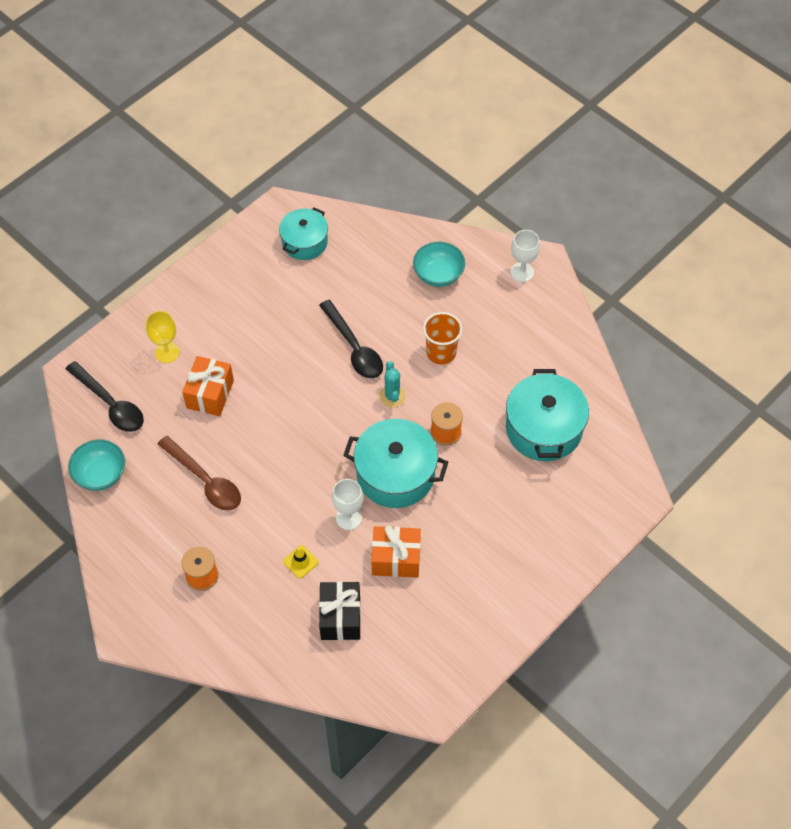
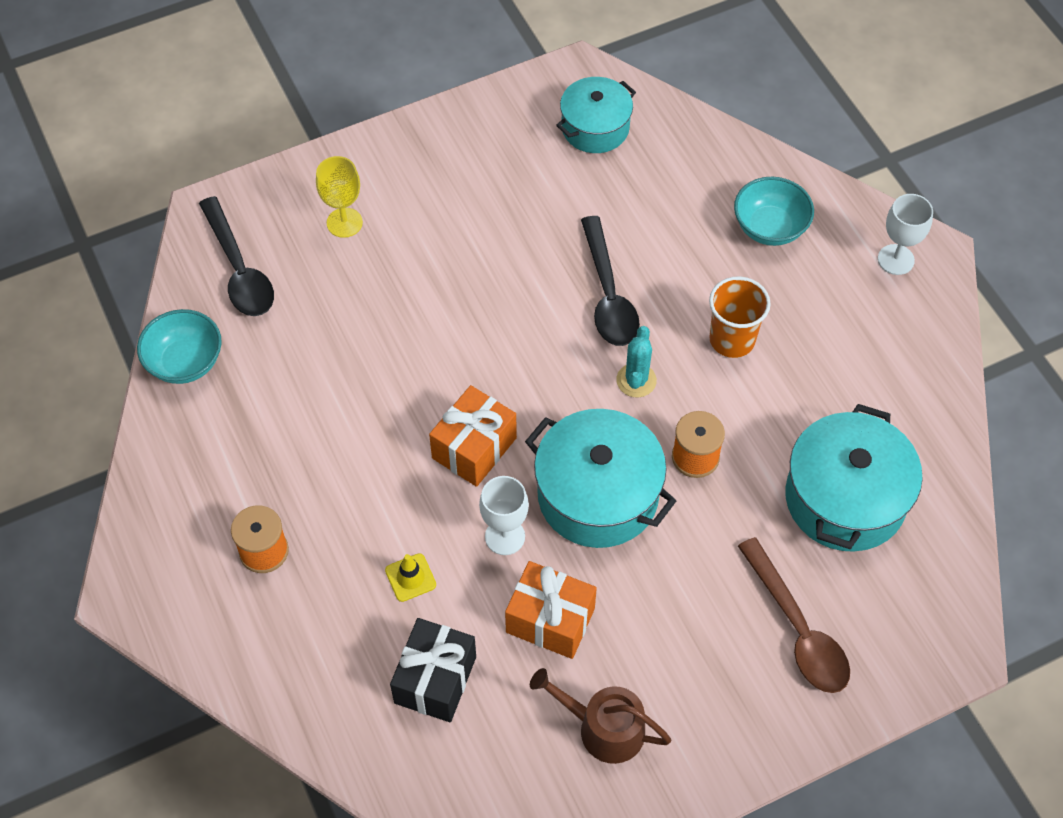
camera: 20 degrees right, 0 degrees up
(205, 480) = (323, 416): brown spoon -> brown spoon (797, 629)
(210, 394) = (380, 298): orange gift -> orange gift (474, 448)
(452, 611) = (603, 728): none -> brown watering can

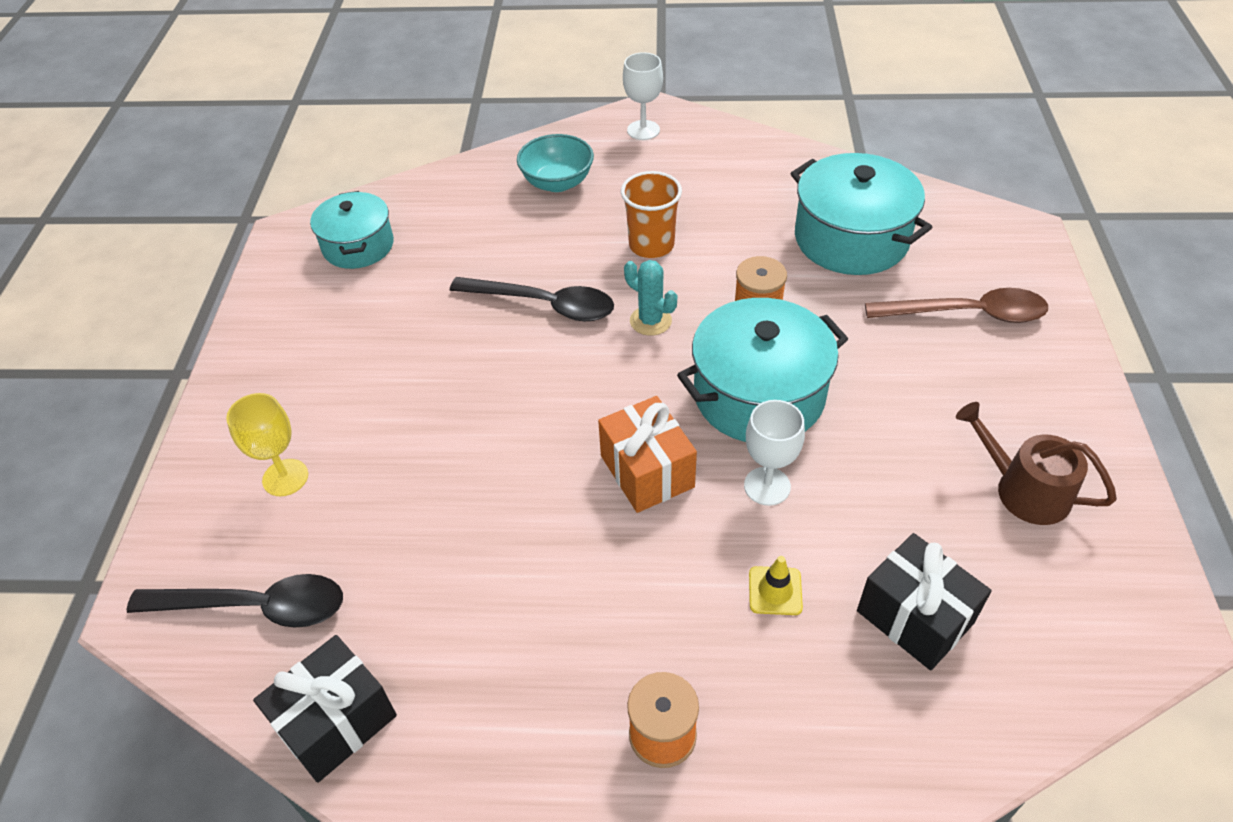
camera: 60 degrees left, 10 degrees down
(185, 362) = (336, 722): turquoise bowl -> black gift
(550, 620) = (883, 486): orange gift -> none
(603, 728) = (1024, 490): brown watering can -> brown watering can turned 75 degrees clockwise

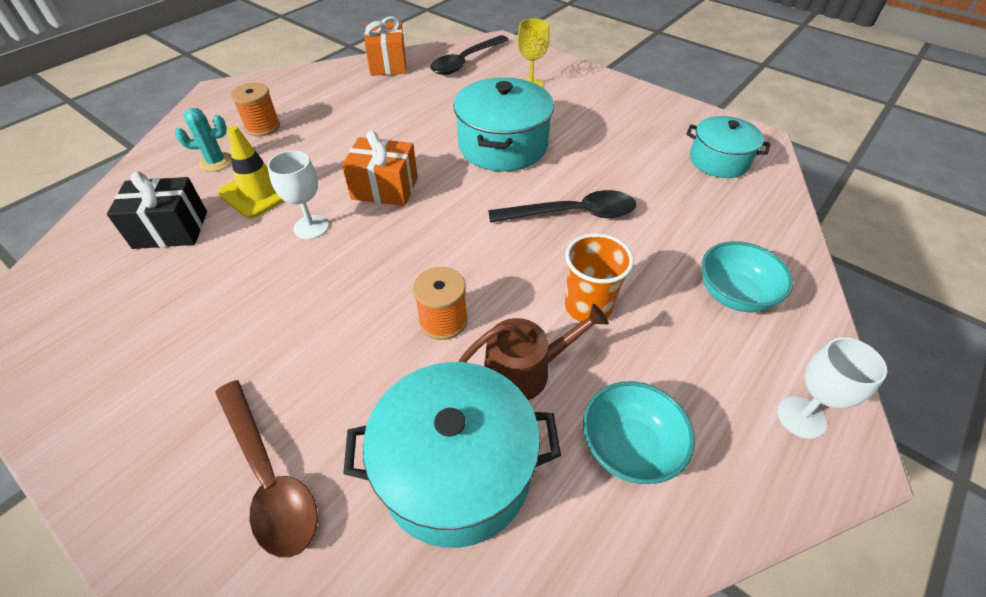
camera: 125 degrees right, 0 degrees up
(336, 722) = (388, 64): black gift -> orange gift
(544, 305) = (572, 214): black spoon -> black spoon turned 150 degrees counterclockwise
(650, 321) = (500, 256): turquoise cactus -> turquoise cactus (216, 162)
(746, 182) = (629, 448): none -> turquoise bowl
(759, 395) = (372, 268): turquoise pot -> turquoise pot (503, 146)
(775, 591) = (259, 192): yellow traffic cone -> yellow traffic cone, size x1.84
(967, 314) = (268, 477): brown spoon -> brown spoon turned 75 degrees counterclockwise
(1024, 490) = (130, 345): brown watering can -> brown watering can (525, 370)

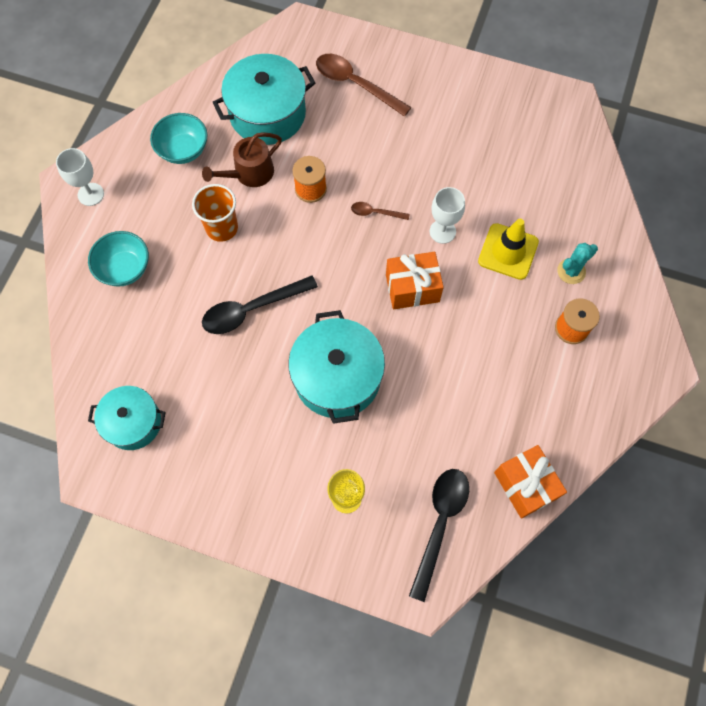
camera: 160 degrees right, 20 degrees up
(171, 230) = (539, 197): black gift -> none
(374, 267) = (375, 213): none -> brown spoon

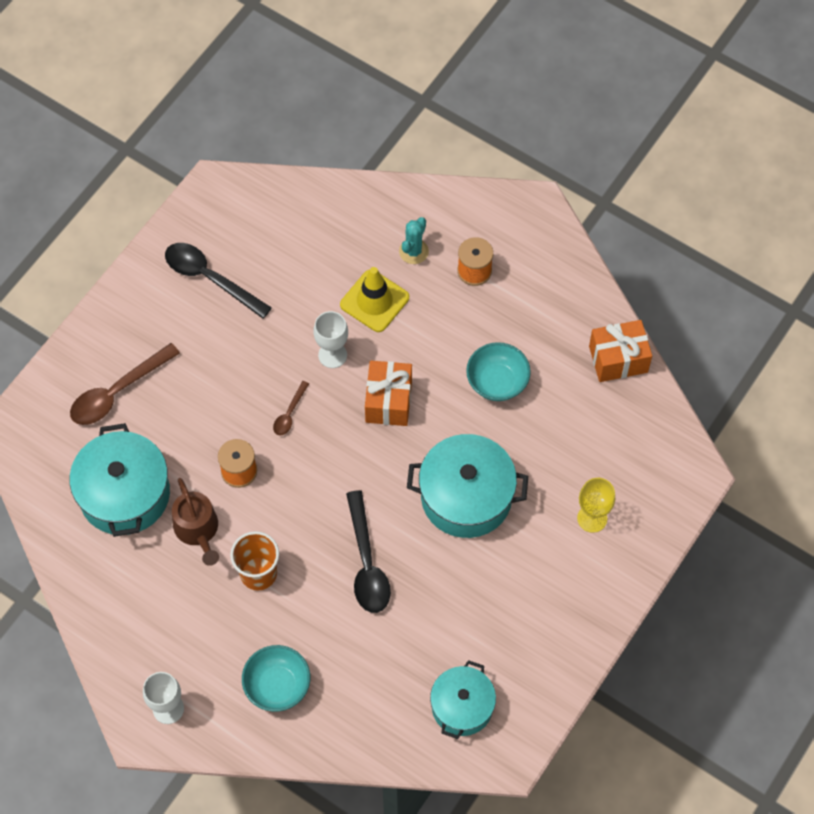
camera: 75 degrees left, 5 degrees down
(183, 150) = (142, 595): turquoise bowl -> turquoise bowl (497, 382)
(440, 524) = (637, 442): black spoon -> black spoon (210, 278)
(571, 271) = (413, 251): turquoise cactus -> turquoise cactus turned 45 degrees clockwise

